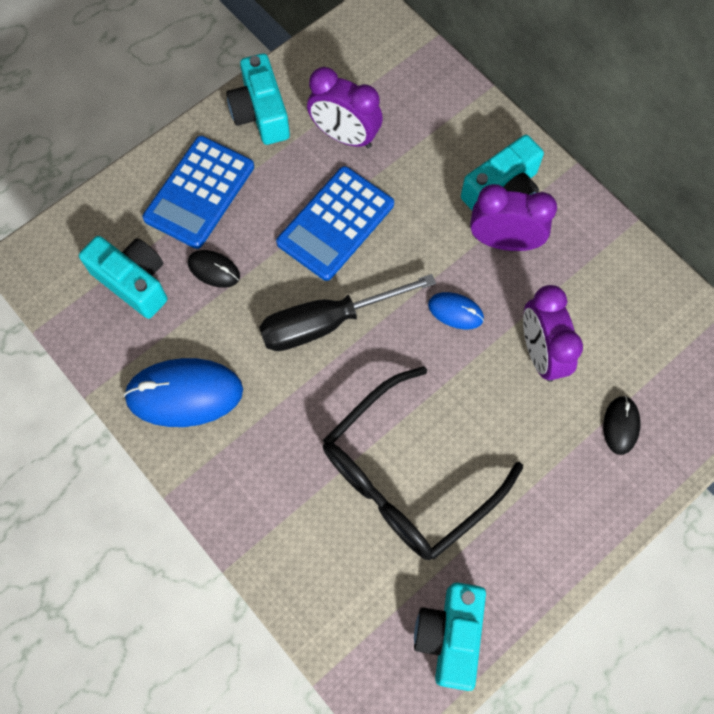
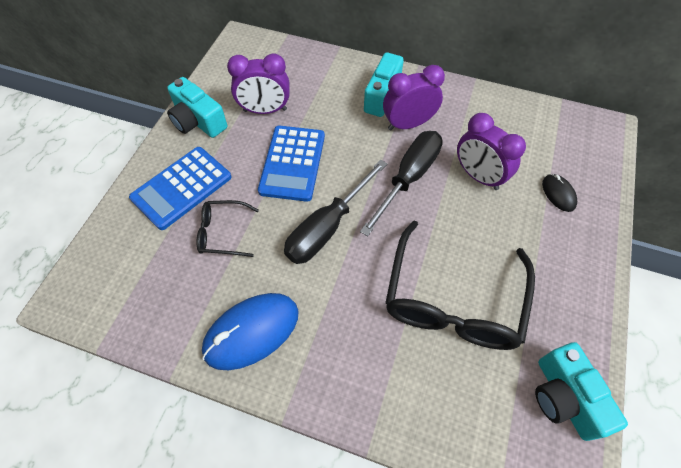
camera: 30 degrees left, 10 degrees down
(133, 281) = (163, 271): turquoise camera -> none
(199, 192) = (182, 188): blue calculator -> blue calculator turned 45 degrees clockwise
(214, 270) = (222, 233): black mouse -> black glasses
(455, 311) = (408, 178): blue mouse -> black screwdriver

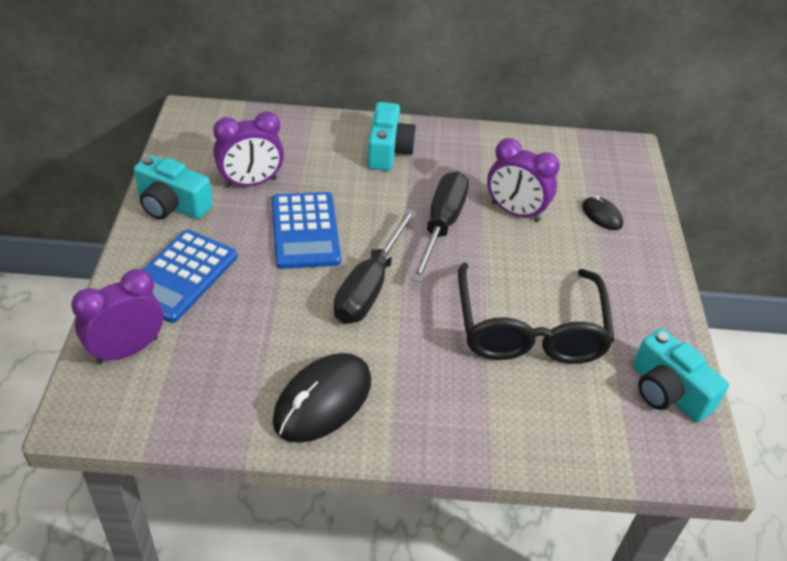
camera: 20 degrees left, 15 degrees down
(222, 233) = (249, 312): black glasses -> none
(251, 332) = (323, 401): blue mouse -> black mouse
(408, 124) = (422, 174): purple clock -> purple clock (127, 350)

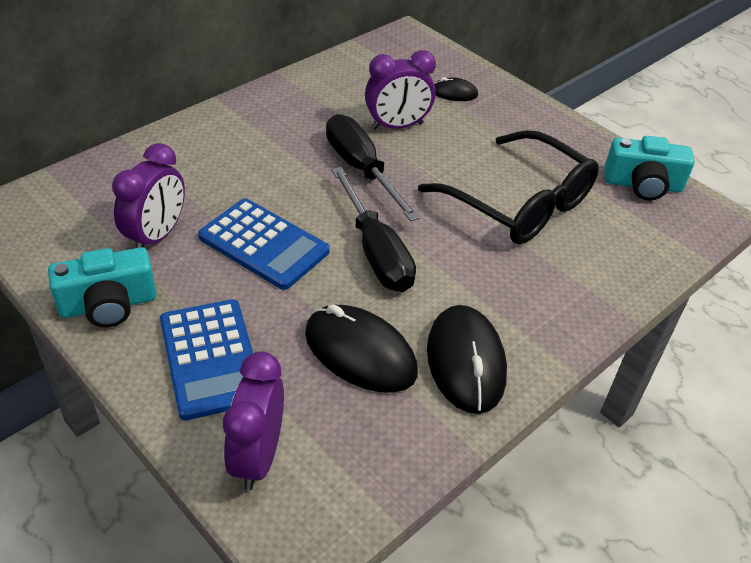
camera: 45 degrees left, 0 degrees up
(266, 340) = (360, 353): none -> black mouse
(388, 151) = (238, 137): turquoise camera -> none

